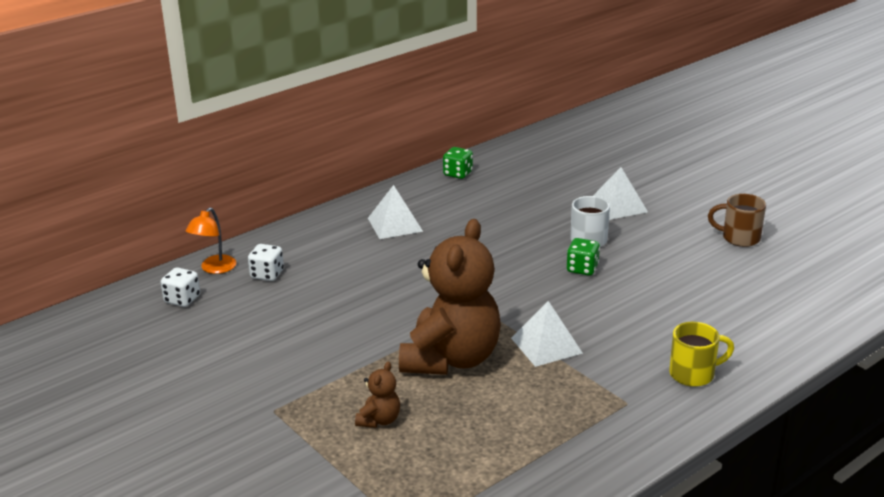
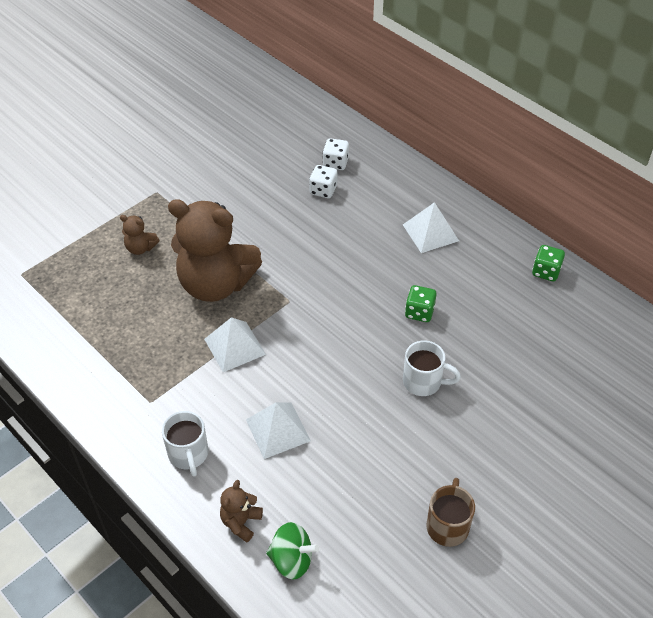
camera: 85 degrees right, 20 degrees up
(182, 299) = (296, 124): white dice -> white dice (323, 190)
(214, 269) = (341, 133): orange lamp -> none
(582, 269) = (365, 375): green dice -> green dice (419, 312)
(618, 206) = (503, 410): white pyramid -> white pyramid (278, 430)
(693, 374) = (188, 454): yellow mug -> white mug
(765, 341) = (241, 522): none -> brown teddy bear
(796, 314) = (292, 560): none -> green spinning top

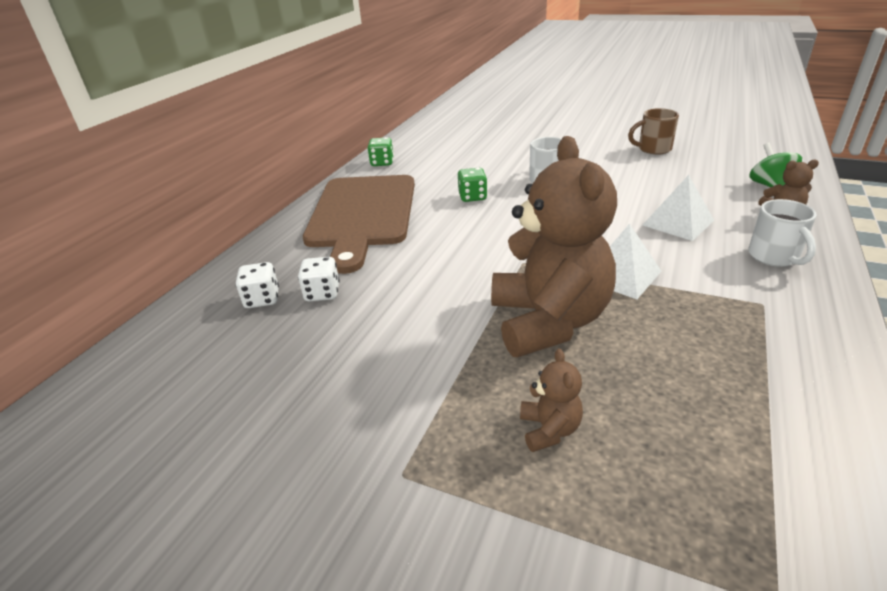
camera: 110 degrees left, 15 degrees down
(188, 454) = (774, 257): white mug -> white mug turned 120 degrees clockwise
(430, 232) = (362, 214): white pyramid -> brown cutting board

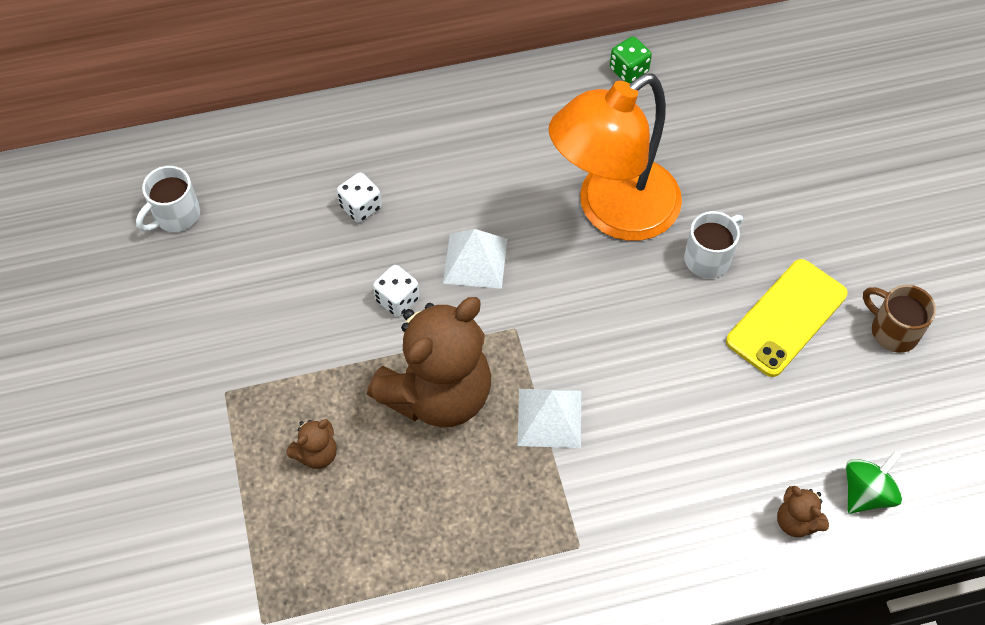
camera: 50 degrees right, 25 degrees up
(262, 299) = (323, 171): white dice -> white dice (397, 299)
(362, 214) = (503, 139): brown cutting board -> none
(472, 197) = (612, 211): green dice -> orange lamp
(615, 171) = (786, 317): none -> yellow phone
(678, 222) = (695, 428): white pyramid -> white pyramid (475, 261)
(774, 257) = (679, 536): white mug -> white mug (175, 216)

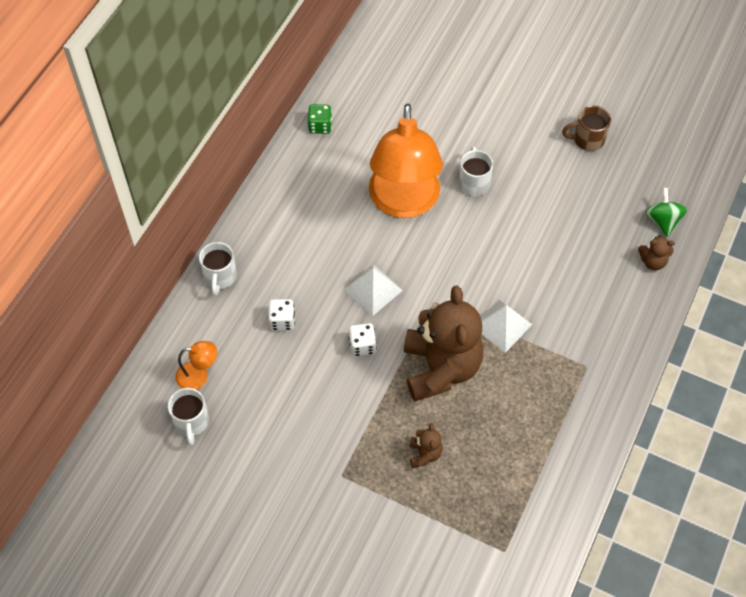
camera: 50 degrees left, 0 degrees up
(233, 184) = (199, 376): none -> orange lamp
(362, 119) = (220, 277): none -> white mug
(786, 317) = (539, 177): yellow phone -> none

